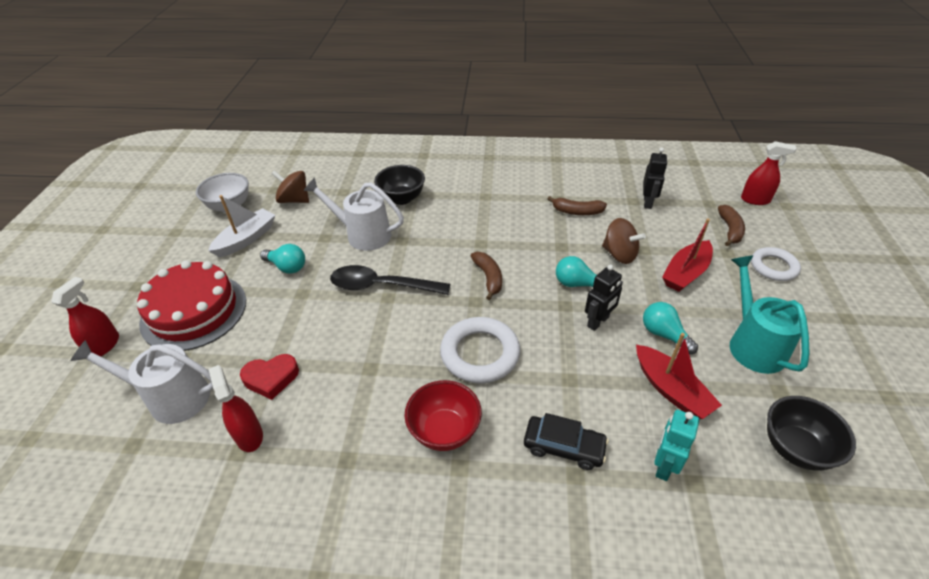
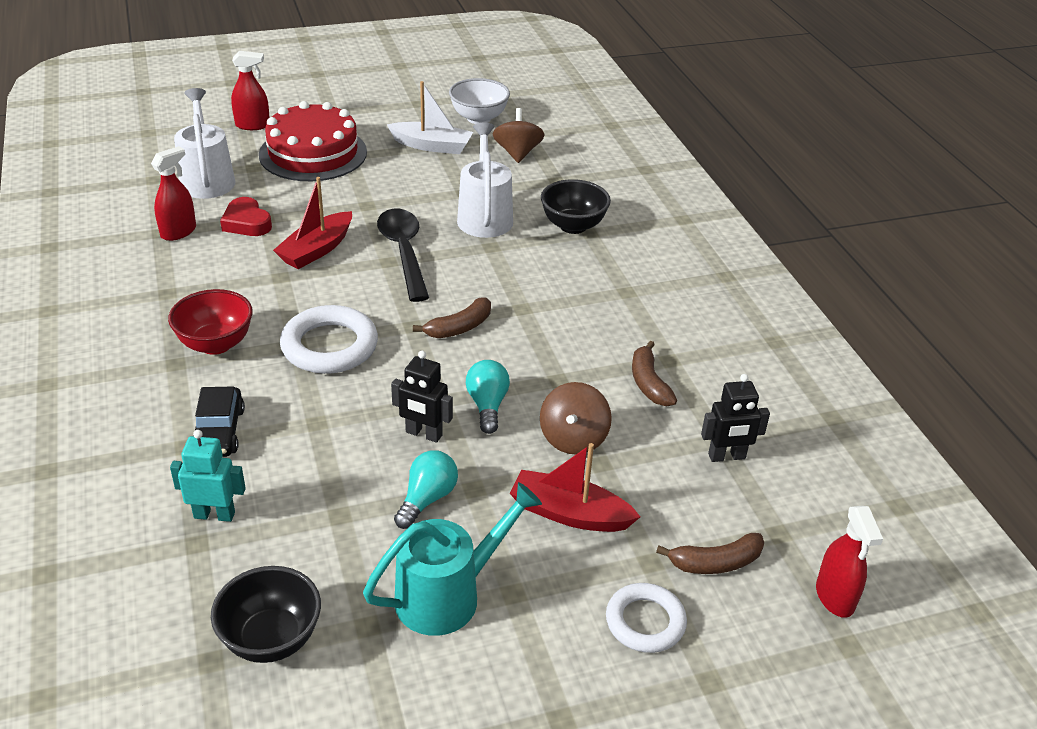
camera: 65 degrees right, 5 degrees down
(287, 267) = (402, 184): turquoise light bulb -> none
(671, 390) = (330, 513): red boat -> red boat (316, 250)

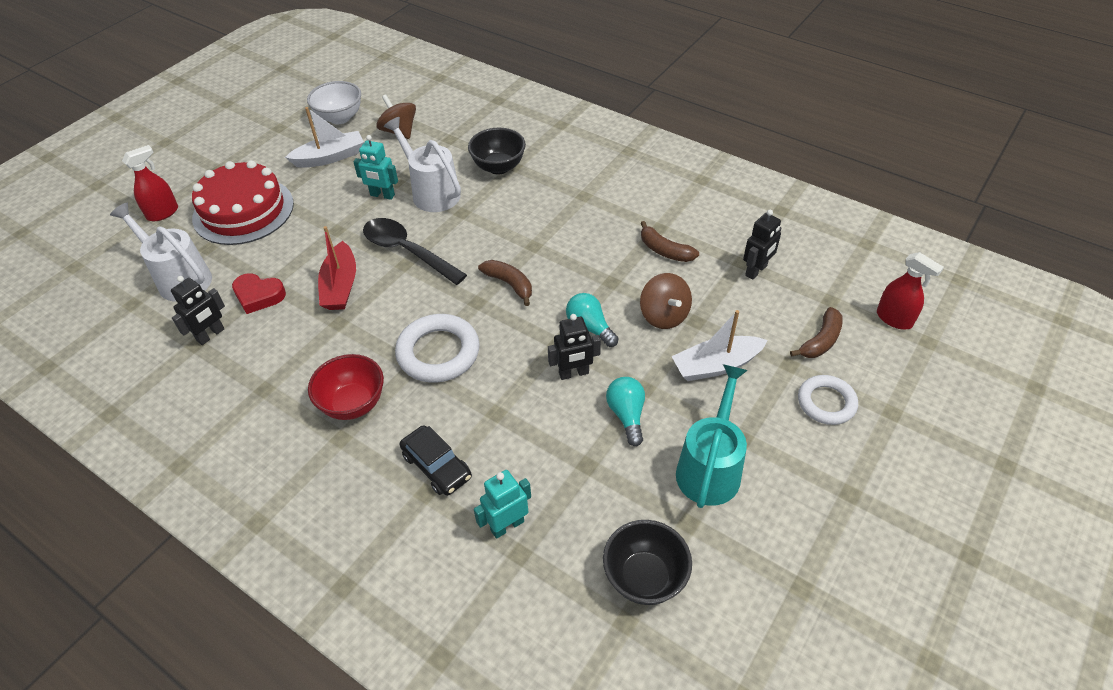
camera: 35 degrees left, 10 degrees up
(178, 232) = (211, 335): red spray bottle -> black robot
(438, 197) = (382, 195): none -> turquoise robot
(459, 327) = (509, 284): brown banana -> brown banana turned 60 degrees counterclockwise
(569, 513) = (716, 365): red boat -> white boat

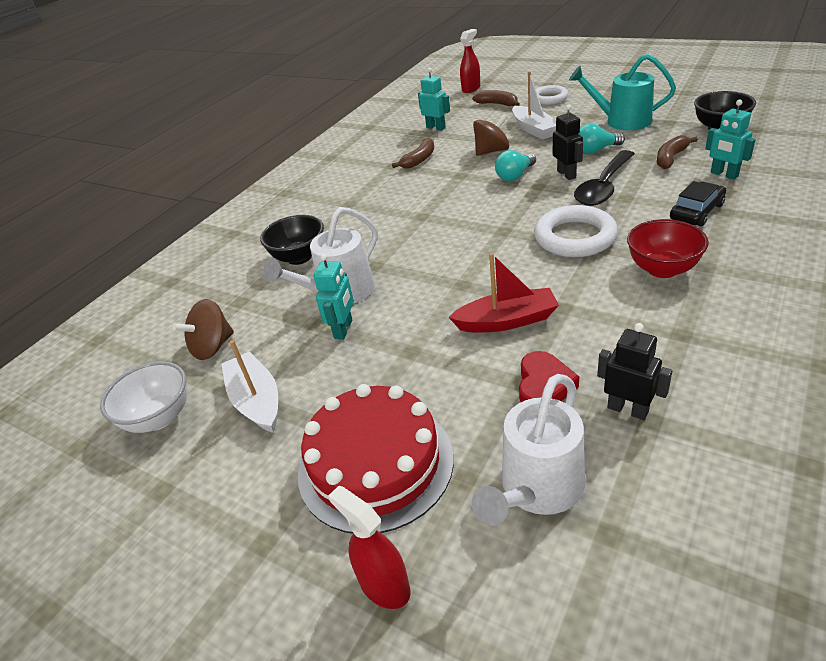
camera: 90 degrees left, 10 degrees down
(407, 251) = (441, 287): black spoon -> black spoon (603, 187)
(509, 284) = (475, 219): brown banana -> brown banana (671, 158)
(756, 271) = (436, 127): black robot -> turquoise robot

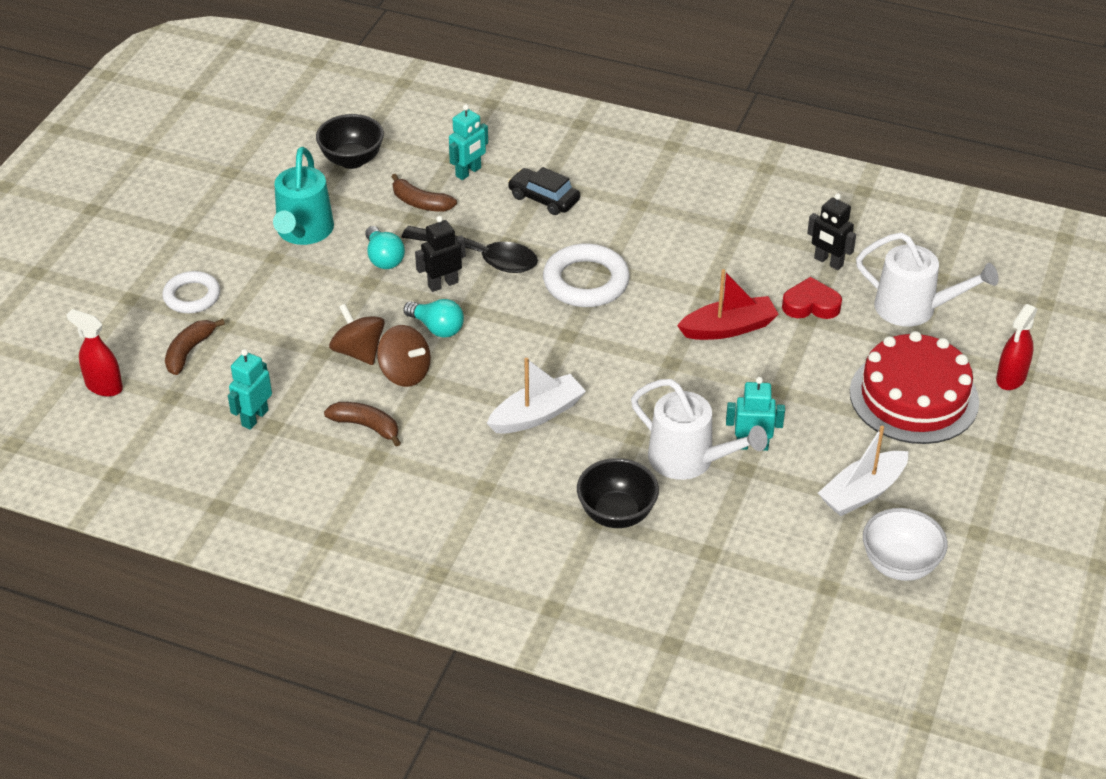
camera: 105 degrees left, 5 degrees up
(212, 347) = (792, 553): brown spinning top -> brown spinning top (405, 373)
(506, 321) = (728, 328): red boat -> red boat turned 90 degrees clockwise
(533, 129) = (300, 312): white boat -> white boat (537, 414)
(628, 409) = (828, 262): black robot -> black robot turned 75 degrees counterclockwise
(662, 269) = (644, 229): red bowl -> none

